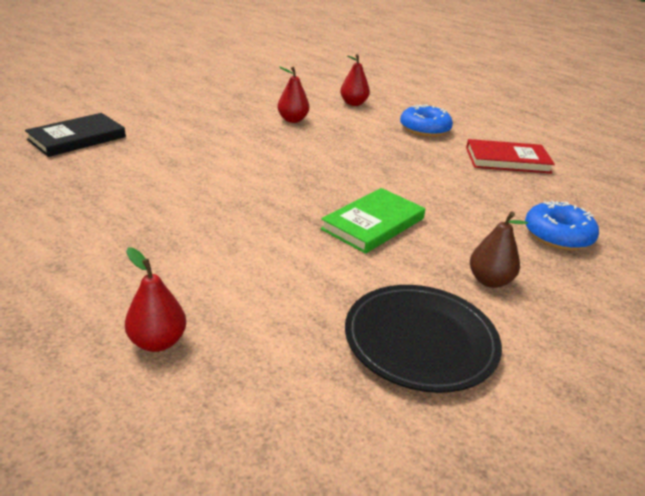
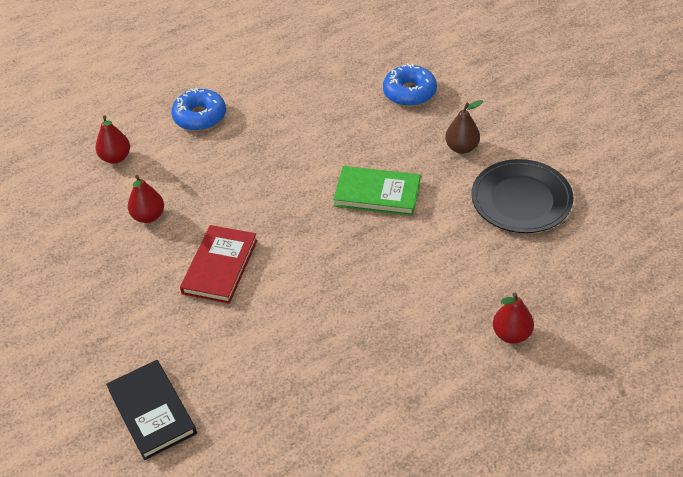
camera: 70 degrees left, 15 degrees up
(373, 224) = (377, 193): green book -> green book turned 45 degrees counterclockwise
(507, 160) = (281, 79): red book -> red book (220, 266)

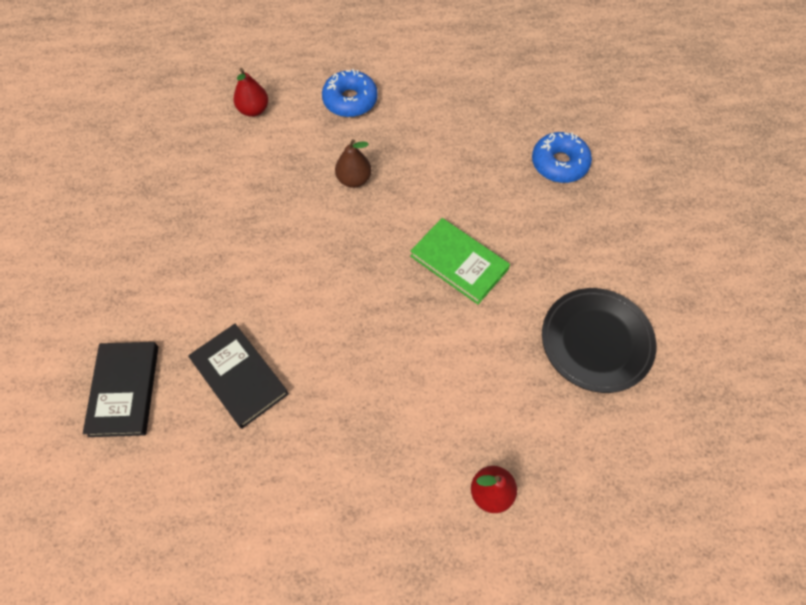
camera: 25 degrees right, 15 degrees up
(148, 216) = (244, 185): red pear -> none
(220, 266) = (271, 269): red book -> none
(249, 354) = (239, 377): none -> black book
(462, 148) = (573, 251): brown pear -> brown pear (354, 179)

